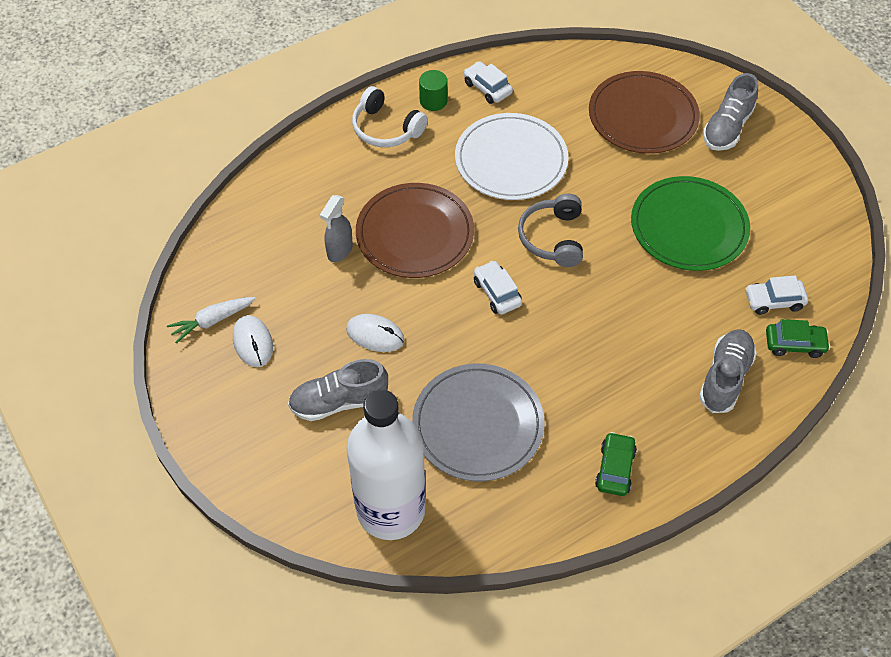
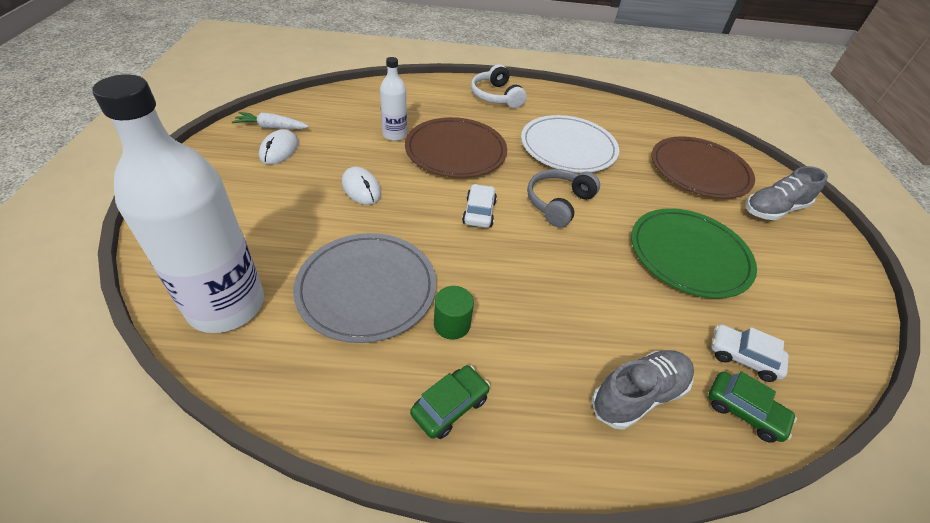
camera: 30 degrees right, 10 degrees down
(339, 251) = (394, 135): grey spray bottle -> white bottle
(339, 401) = (287, 211): grey shoe -> none
(433, 101) = (542, 98): green cylinder -> green cylinder (452, 324)
(487, 88) = (587, 108): white car -> none

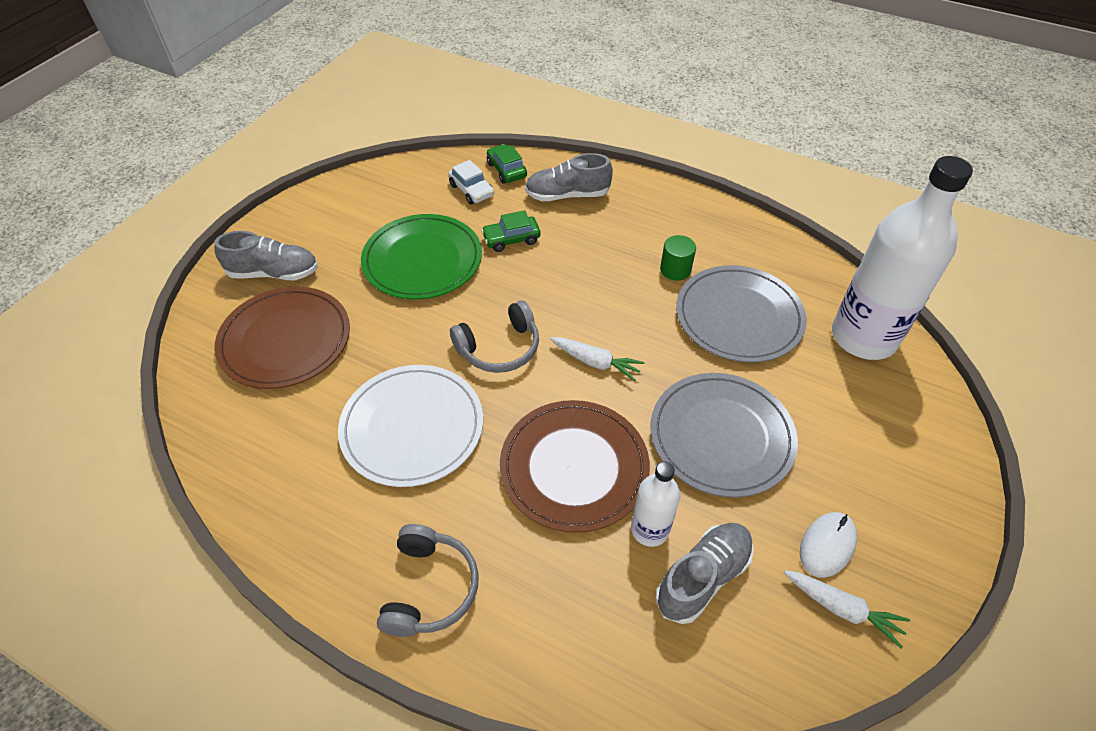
camera: 150 degrees left, 5 degrees up
(356, 124) = (703, 577): none -> grey shoe
(361, 188) = (721, 436): white mouse -> grey plate
(450, 406) = (698, 225): green car -> green car (511, 239)
(479, 212) = (596, 362): white car -> white carrot
(496, 96) = (430, 588): white headphones -> grey headphones

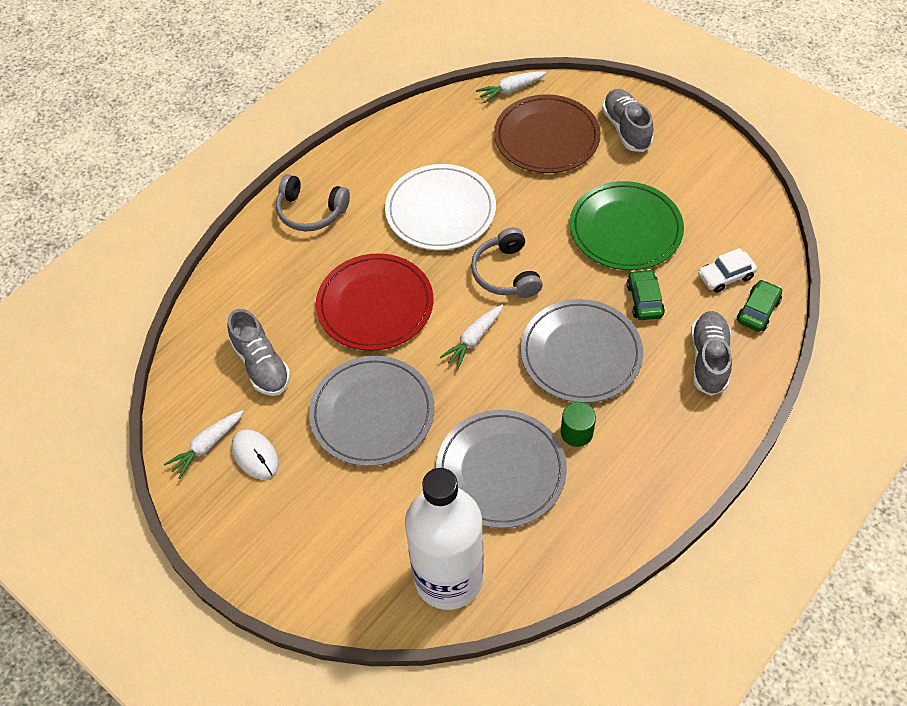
camera: 105 degrees right, 5 degrees up
(195, 388) = (510, 90): none -> white carrot
(274, 273) = (626, 129): grey shoe -> grey shoe turned 150 degrees clockwise
(506, 170) = (758, 311): green car -> green car turned 45 degrees counterclockwise
(574, 467) = (375, 305): brown plate -> red plate
(587, 276) = (581, 353): none -> grey plate
(649, 529) = (308, 341): white bottle -> none

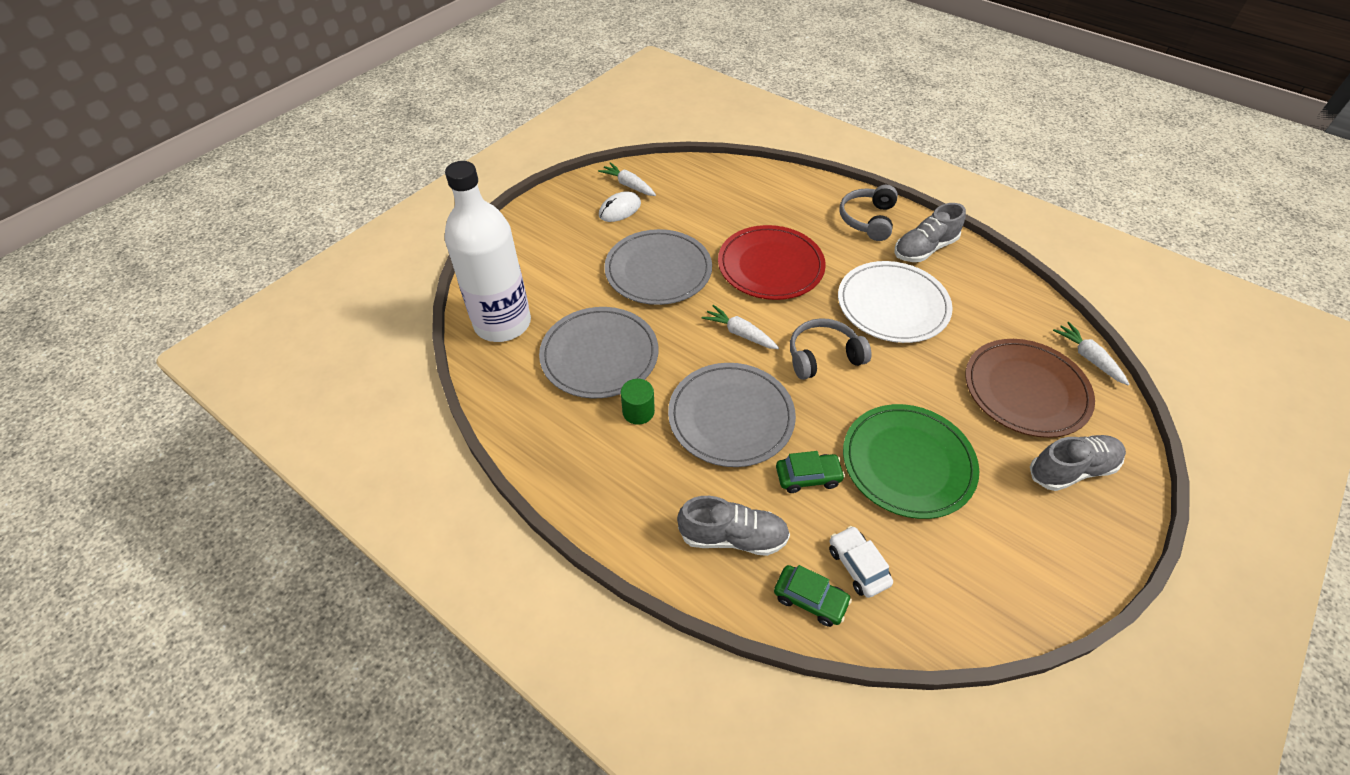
camera: 85 degrees right, 5 degrees down
(261, 365) = (702, 205): grey shoe -> grey shoe (924, 249)

